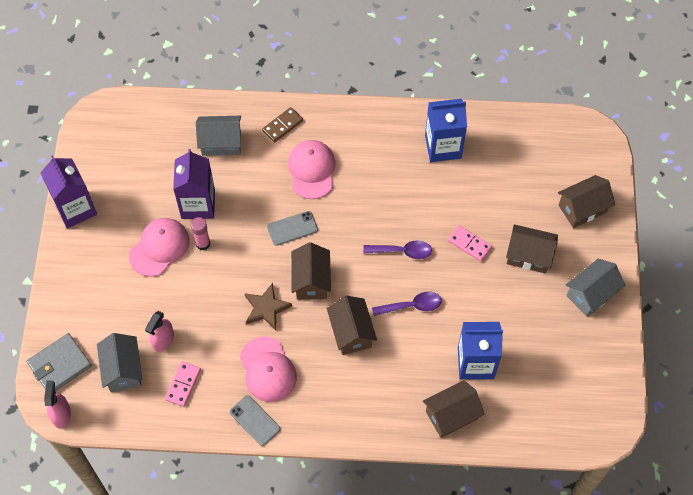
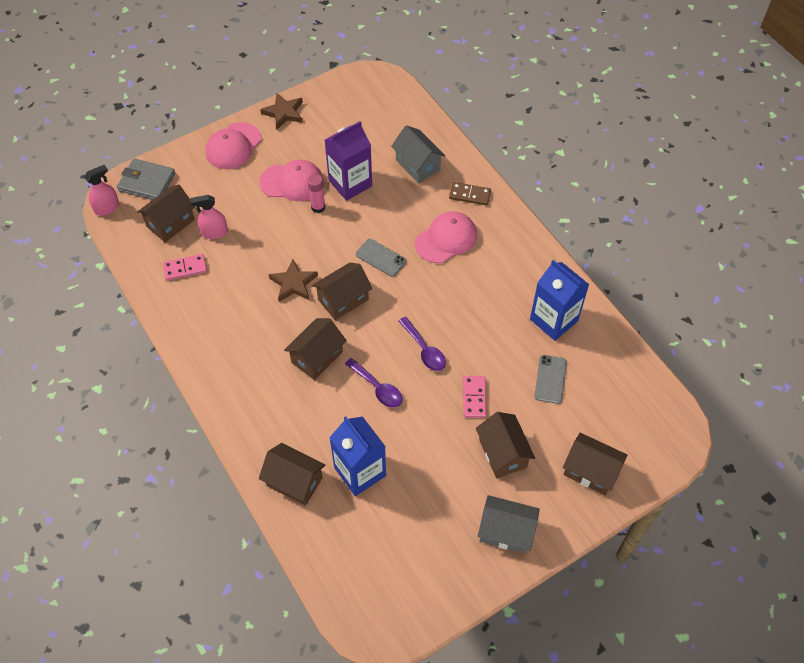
camera: 55 degrees right, 5 degrees down
(75, 209) = (284, 113): purple carton -> brown star
(123, 370) = (170, 223): grey house -> brown house
(254, 420) = (187, 335): grey phone -> grey phone (550, 379)
(267, 369) = (239, 317): pink cap -> pink cap (233, 146)

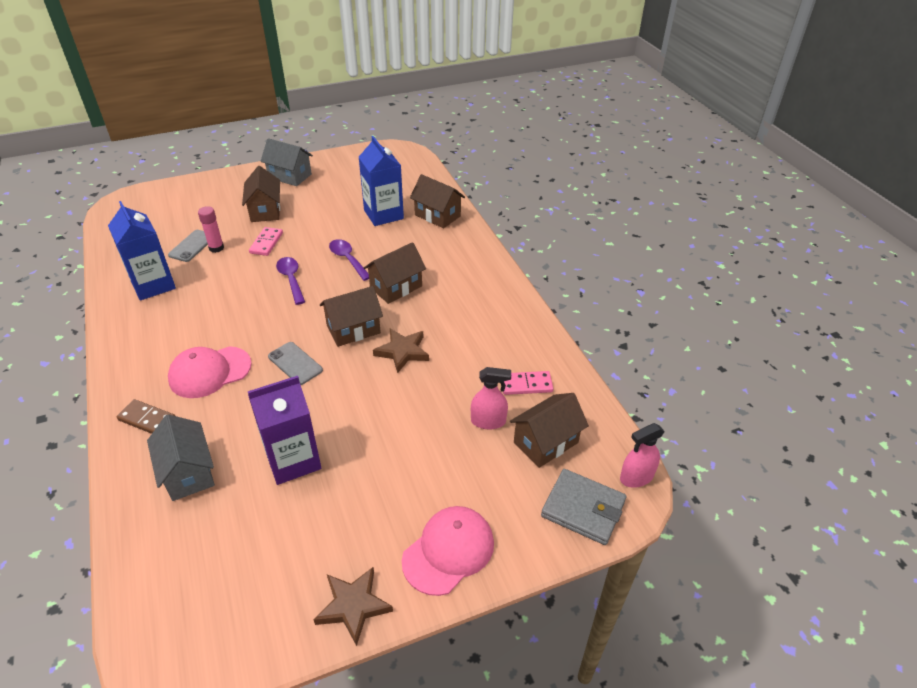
camera: 170 degrees left, 15 degrees down
(292, 182) = (372, 474): pink cap -> none
(318, 207) = (348, 433): pink glue stick -> pink glue stick (216, 248)
(590, 471) = (205, 194): brown house -> none

